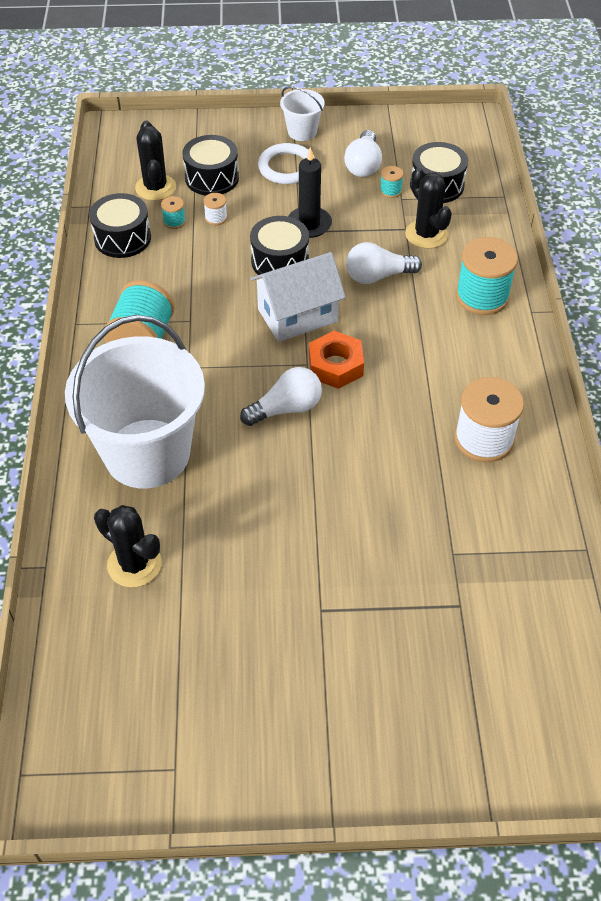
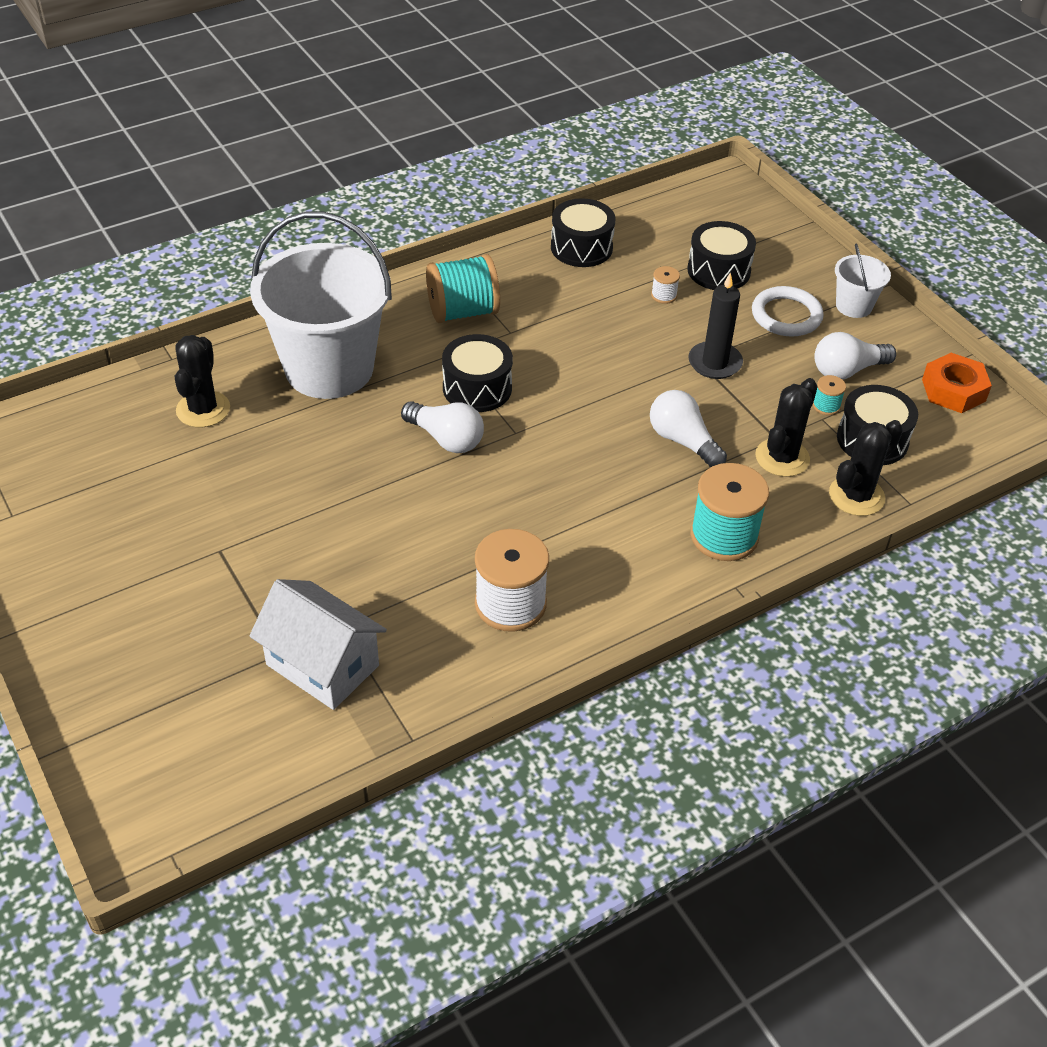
camera: 60 degrees right, 5 degrees down
(155, 187) = (669, 240): black cactus -> black cactus (856, 496)
(174, 221) = (633, 270): turquoise spool -> none
(280, 261) = (642, 361): black drum -> black drum (477, 388)
(297, 315) = (576, 402): white house -> white house (322, 665)
(335, 365) = (529, 454): orange nut -> orange nut (953, 390)

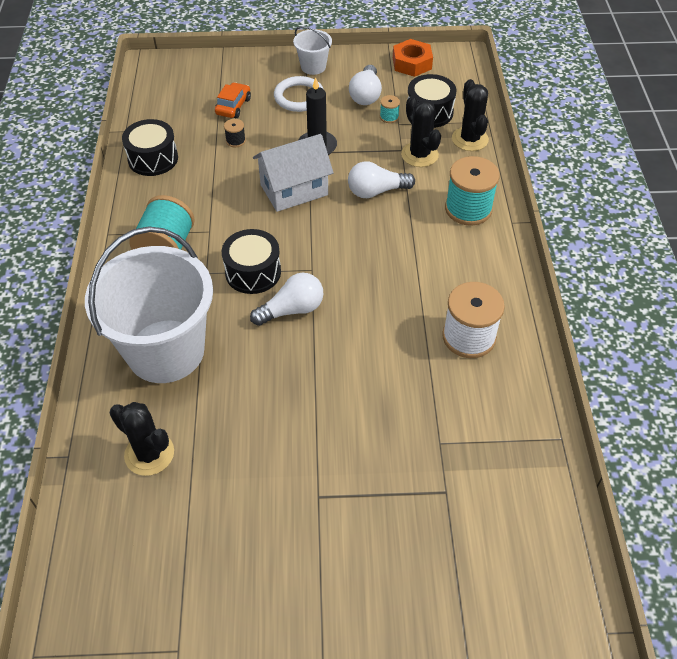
camera: 60 degrees left, 5 degrees up
(322, 665) = (471, 468): white house -> white house (294, 190)
(664, 295) = (235, 141): white spool -> black spool
(718, 271) = (233, 106): black drum -> orange car

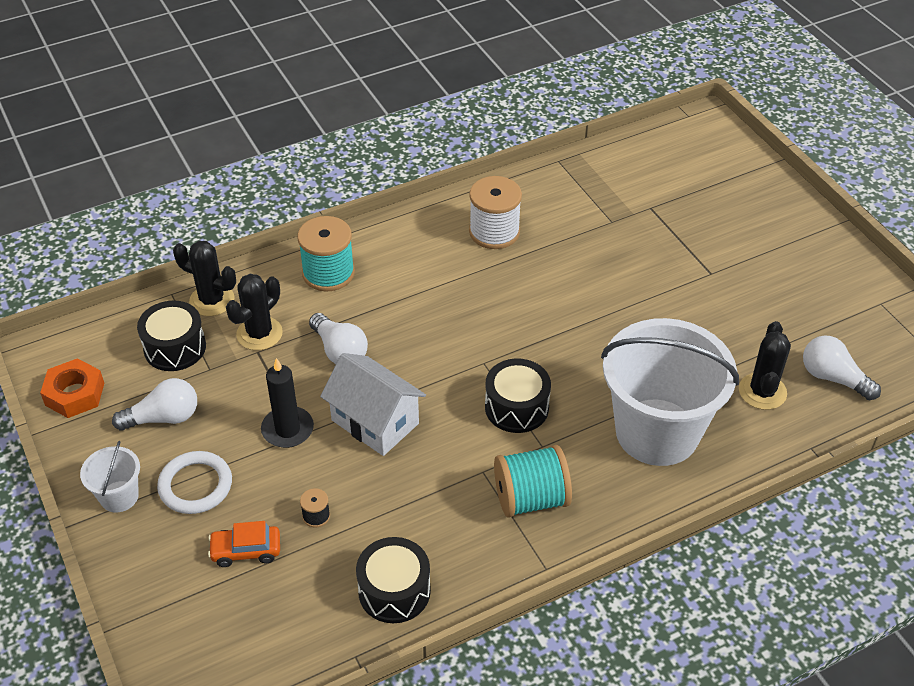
camera: 115 degrees left, 5 degrees down
(292, 310) = (544, 358): white light bulb -> white light bulb (833, 378)
(389, 117) = (200, 381): turquoise spool -> none
(469, 139) = (212, 300): black cactus -> black cactus turned 60 degrees clockwise

